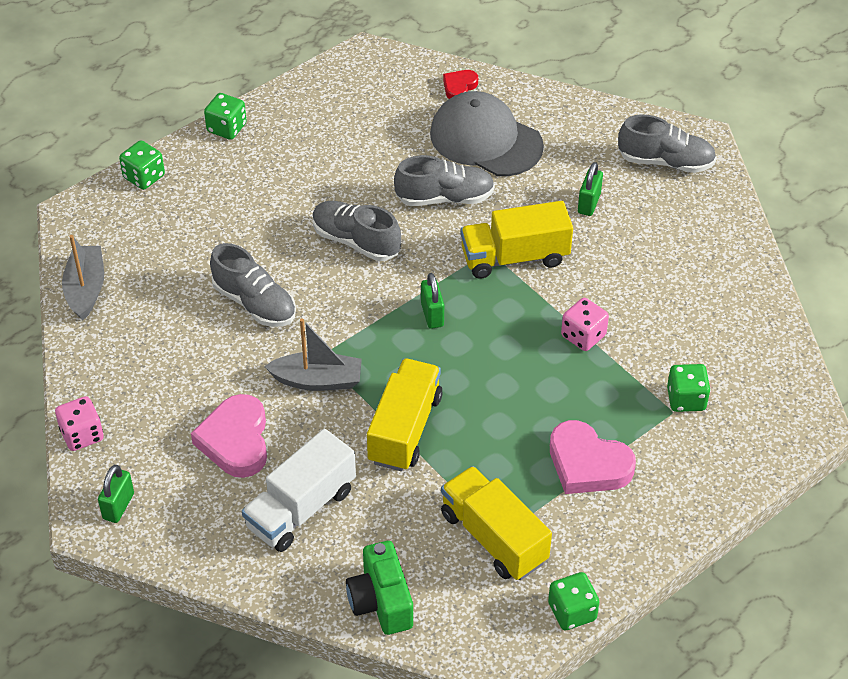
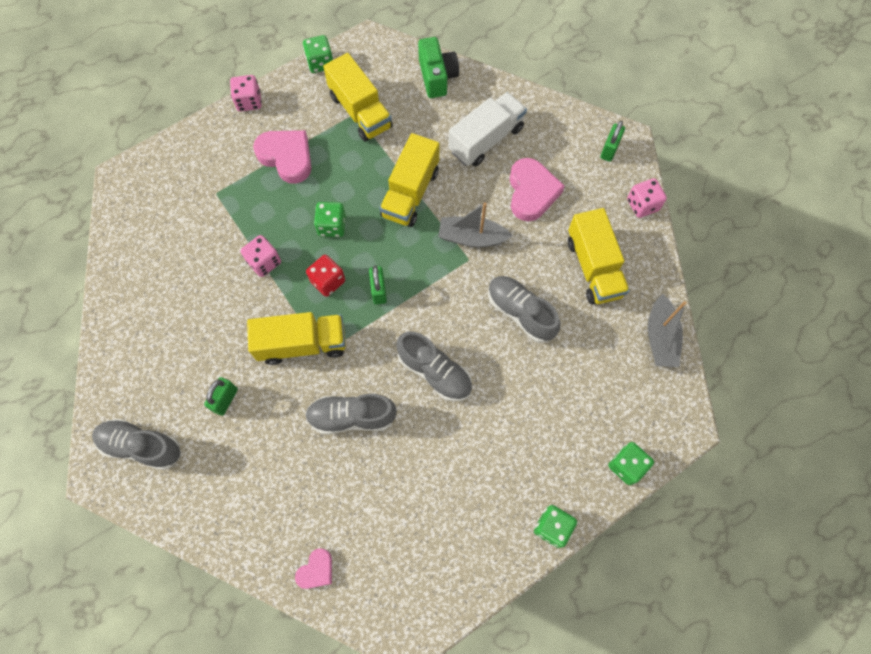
camera: 175 degrees left, 20 degrees up
(159, 356) = (593, 267): none -> yellow truck
(459, 87) = (316, 570): red heart -> pink heart
(486, 140) = (302, 490): grey cap -> none
(497, 320) = (328, 281): none -> red dice
(666, 541) = (249, 101): none -> pink dice
(686, 399) = (203, 202): green dice -> green dice (332, 226)

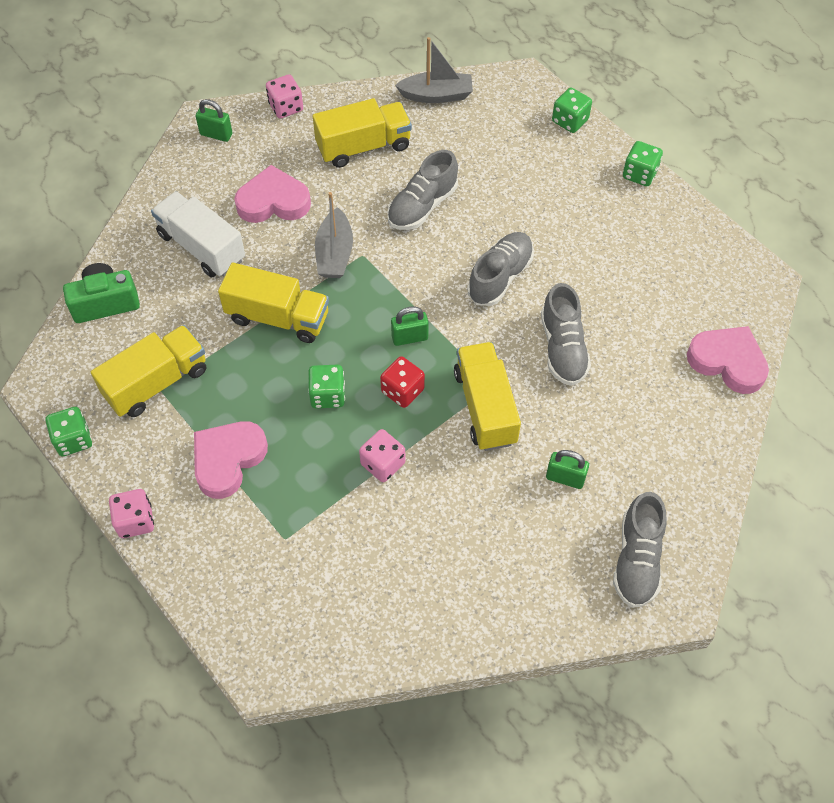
camera: 95 degrees left, 10 degrees down
(316, 570) = (728, 362): pink heart -> pink heart, size x1.84

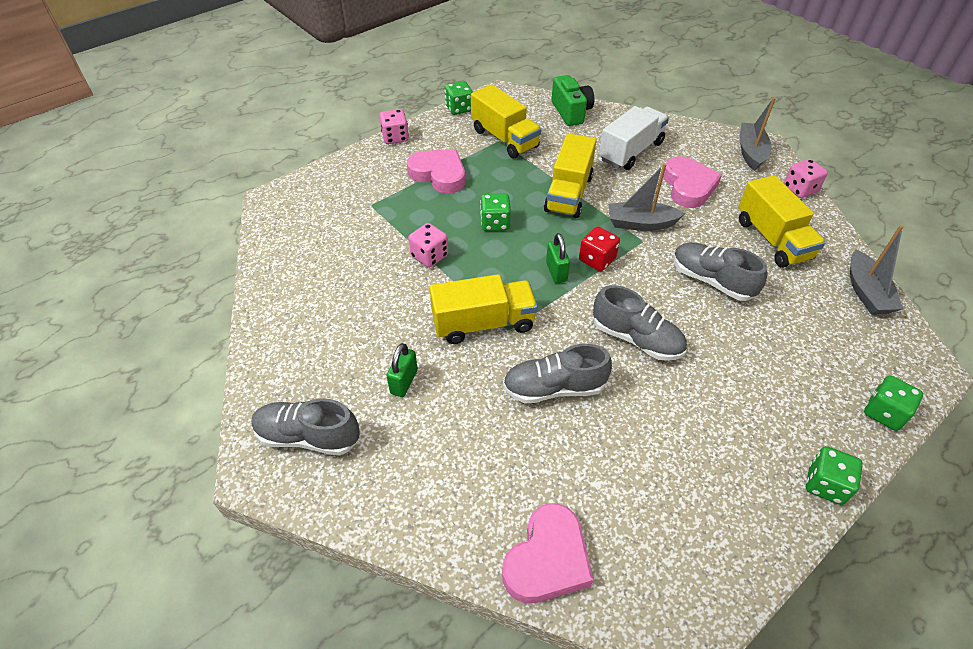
camera: 90 degrees right, 10 degrees down
(216, 134) = (751, 152): green padlock -> grey boat
(402, 391) = (500, 267): red dice -> red dice (597, 260)

